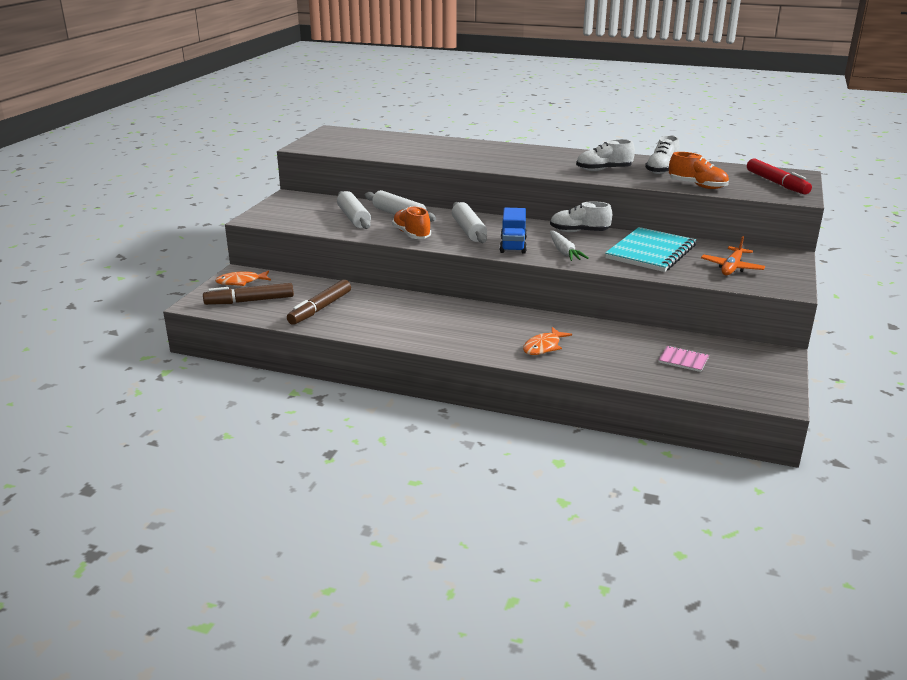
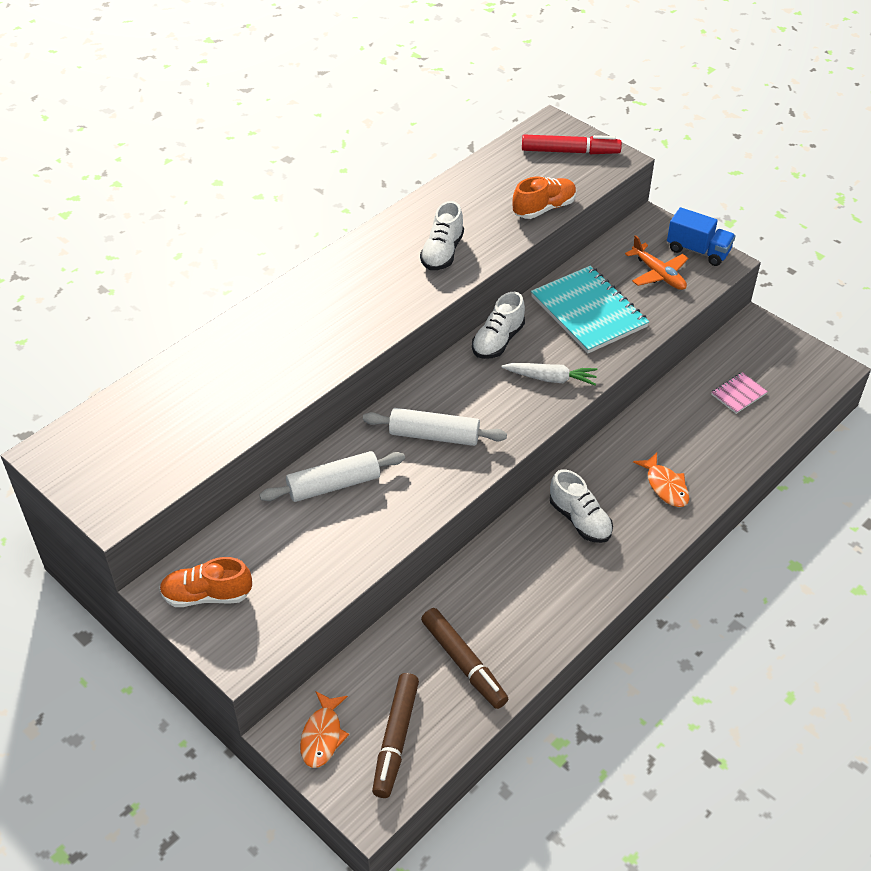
camera: 65 degrees left, 20 degrees up
(354, 218) = (313, 537): white rolling pin -> none
(411, 235) = (414, 496): orange shoe -> orange shoe (207, 595)
(513, 245) = (506, 413): blue truck -> blue truck (698, 251)
(661, 170) = (473, 208): white shoe -> white shoe (580, 520)

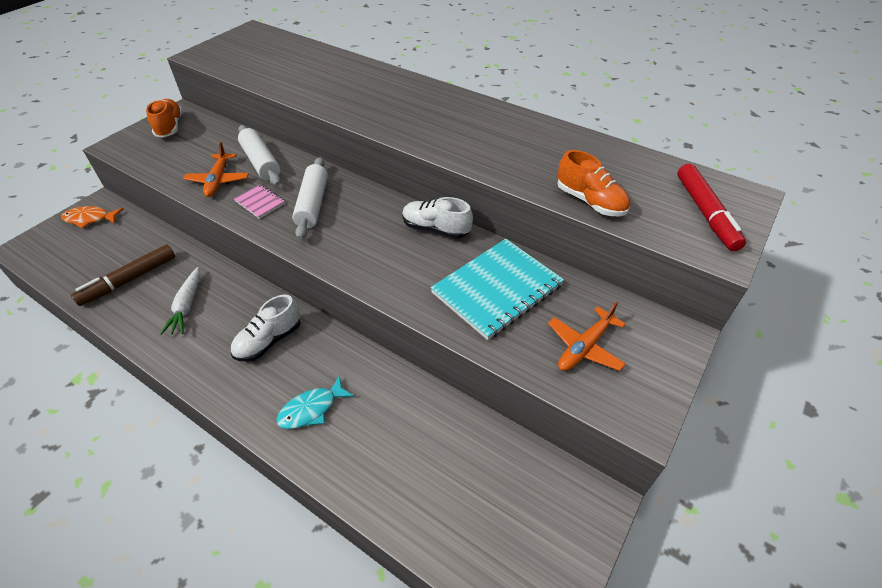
camera: 80 degrees right, 0 degrees up
(363, 526) = (218, 180): none -> orange plane
(395, 739) = (74, 253): brown marker -> none
(442, 252) = (490, 146): white shoe -> none
(551, 378) = (391, 268): white carrot -> white carrot (186, 306)
(665, 486) = (311, 409): orange fish -> turquoise fish
(698, 251) = (649, 387): blue truck -> none
(738, 394) = (463, 482): pink notebook -> pink notebook (260, 202)

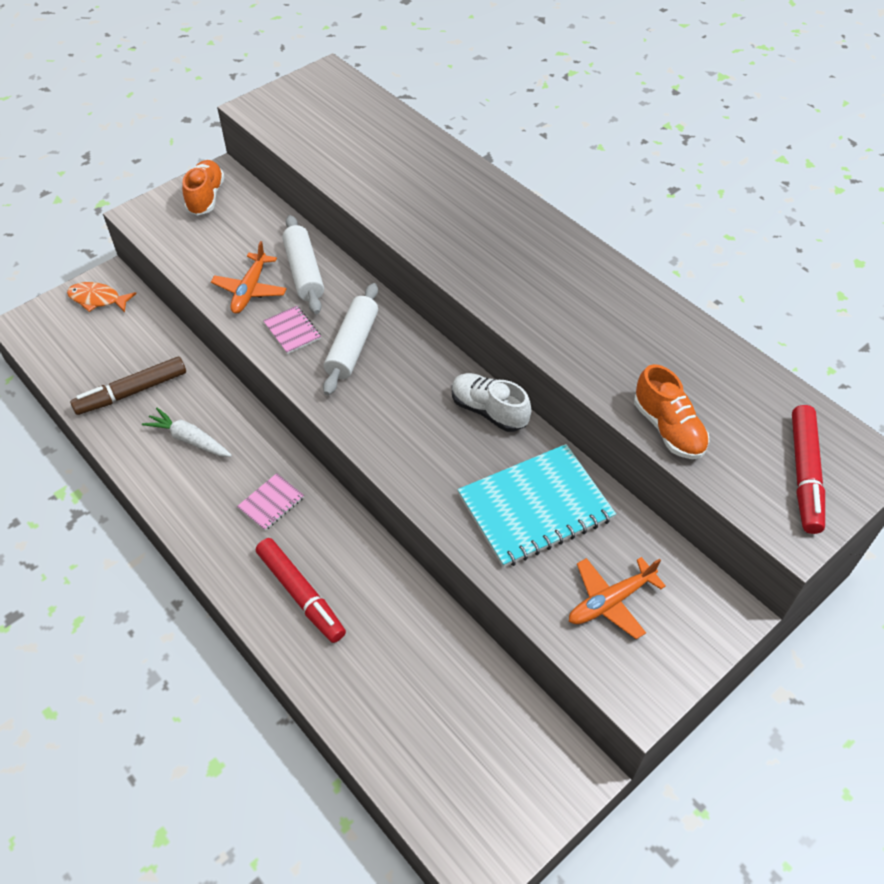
camera: 15 degrees right, 5 degrees up
(186, 306) = (189, 439): white carrot -> white carrot turned 105 degrees clockwise
(269, 341) = (271, 503): white shoe -> pink notebook
(311, 409) = (301, 594): turquoise fish -> red marker

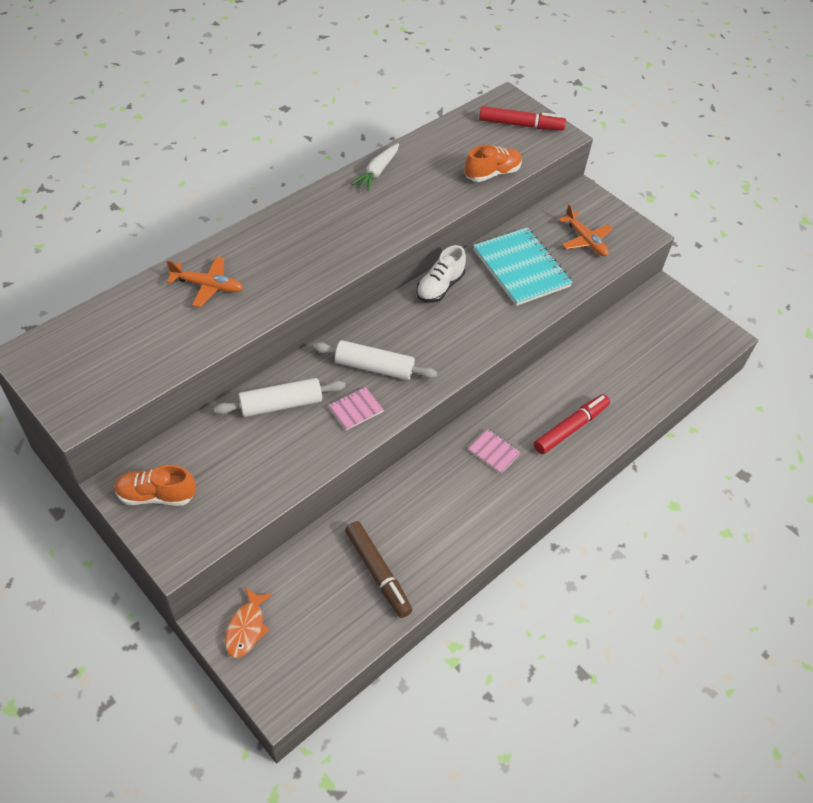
camera: 95 degrees left, 0 degrees up
(189, 439) = (432, 517): white carrot -> white carrot (377, 172)
(250, 290) = (301, 444): orange plane -> orange plane (207, 286)

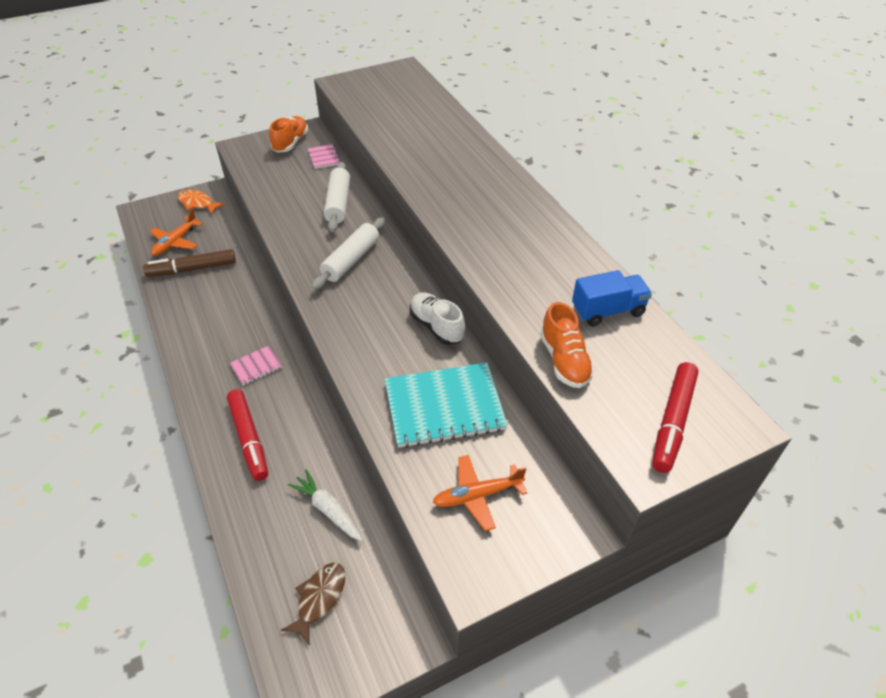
camera: 110 degrees right, 5 degrees down
(207, 286) = (441, 140): orange plane -> orange plane (176, 242)
(356, 409) = (311, 241): pink notebook -> pink notebook (324, 157)
(377, 172) = (580, 260): white carrot -> white carrot (328, 510)
(431, 155) = (608, 311): none -> blue truck
(667, 343) = (319, 598): none -> brown fish

